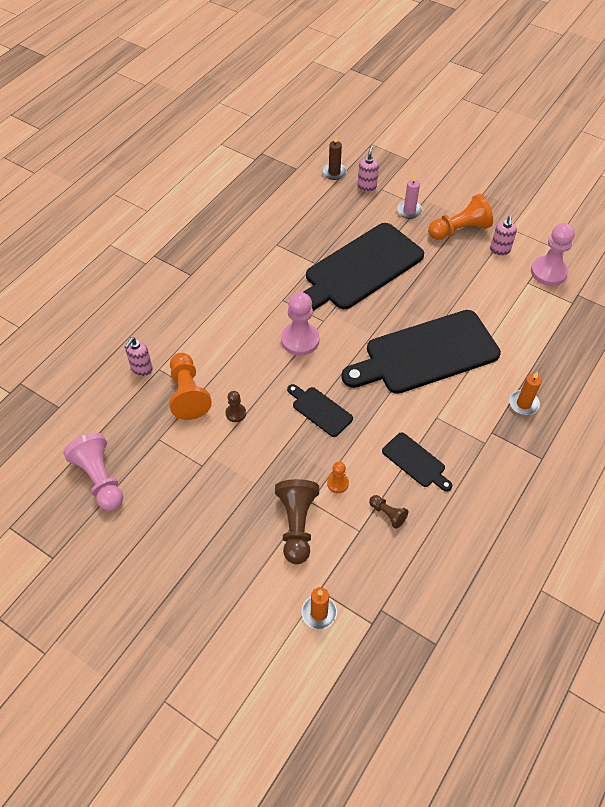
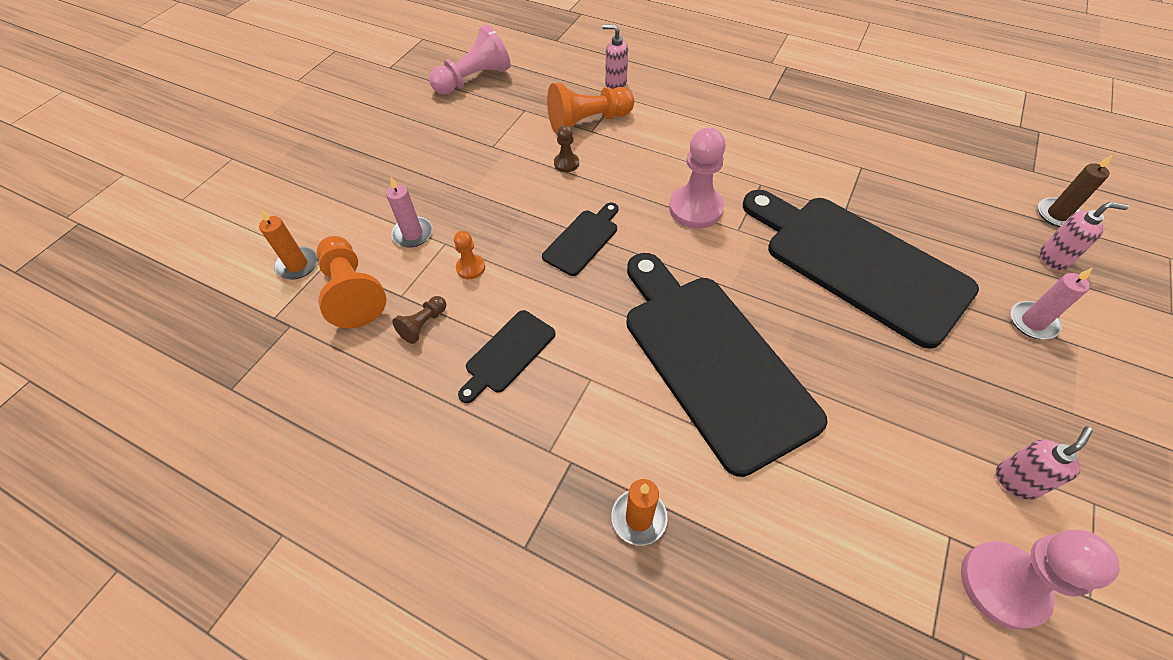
camera: 85 degrees right, 0 degrees up
(297, 525) = (413, 234): brown pawn -> pink candle
(459, 230) = (1031, 405): orange pawn -> orange pawn (352, 292)
(500, 250) = (1016, 481): pink soap dispenser -> pink soap dispenser turned 135 degrees clockwise

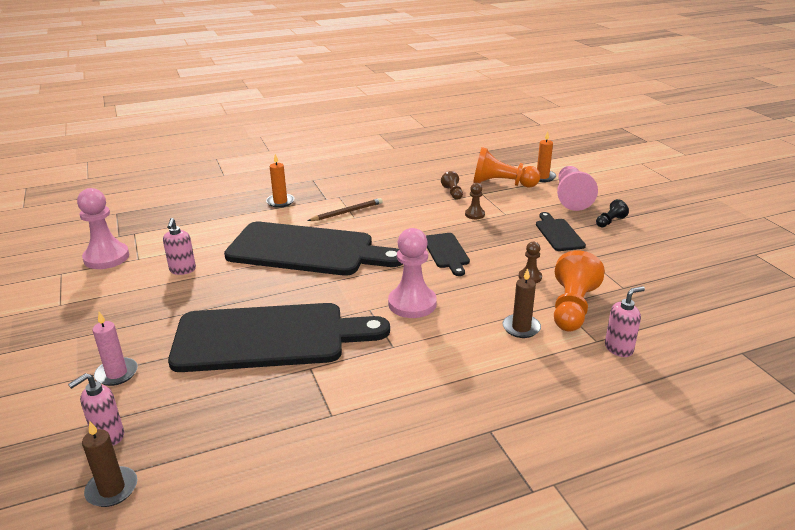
camera: 130 degrees right, 25 degrees down
(394, 161) = (610, 222): none -> black pawn
(413, 234) = (526, 208): pink candle -> none
(470, 268) = (474, 214): orange pawn -> brown pawn
(474, 79) = (697, 282): pink pawn -> pink pawn (571, 198)
(508, 354) = (402, 205): black cutting board -> black cutting board (558, 233)
(585, 399) = (347, 212): none -> brown pencil
(648, 134) = (521, 328): none -> brown candle
(1016, 481) = (108, 291): pink soap dispenser -> pink soap dispenser (182, 270)

